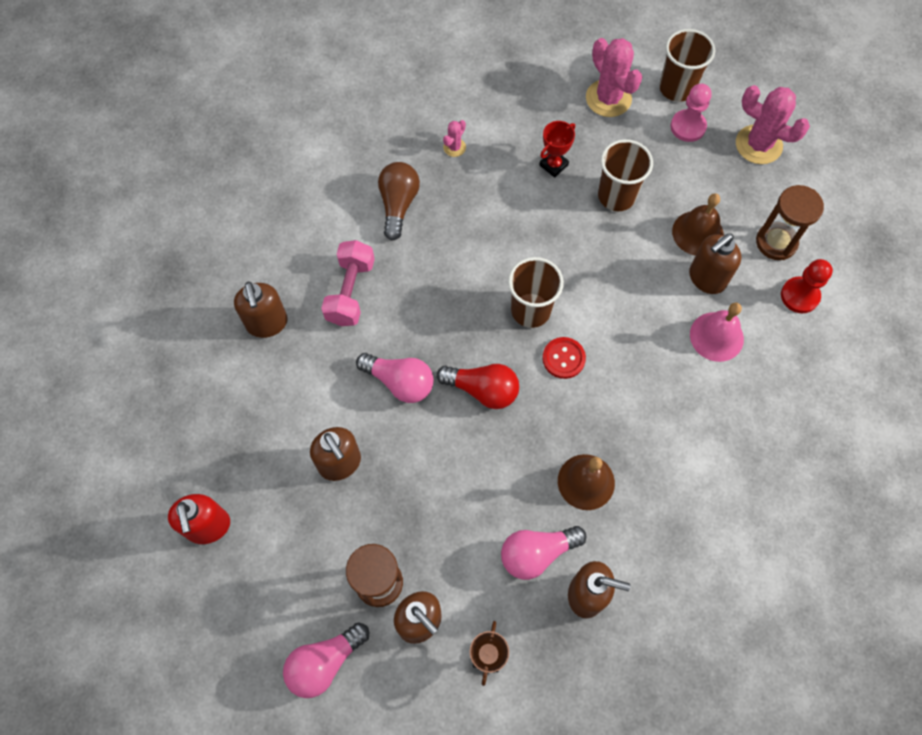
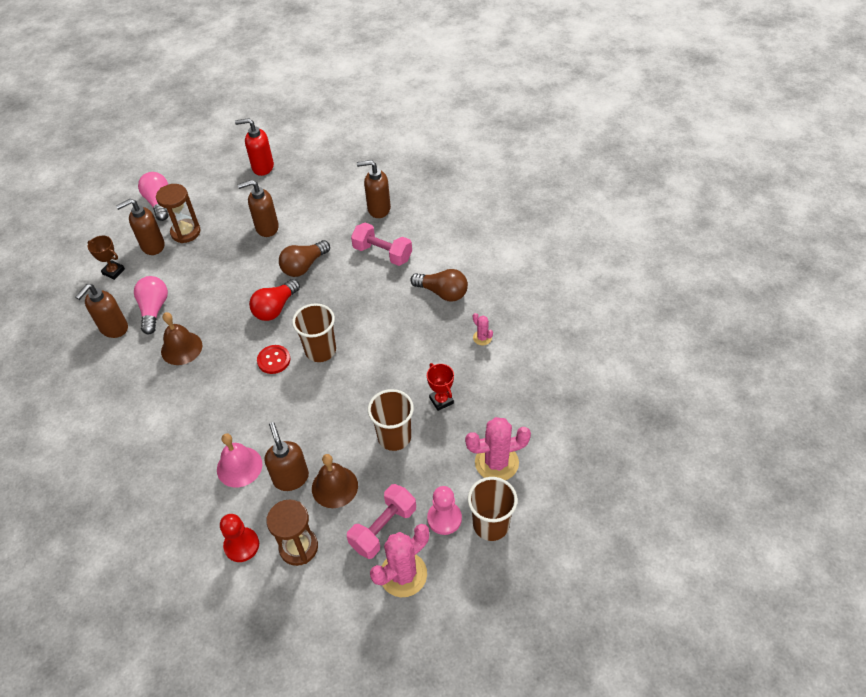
camera: 110 degrees right, 15 degrees down
(400, 382) = (304, 266): pink light bulb -> brown light bulb
(721, 175) = (383, 528): none -> pink dumbbell

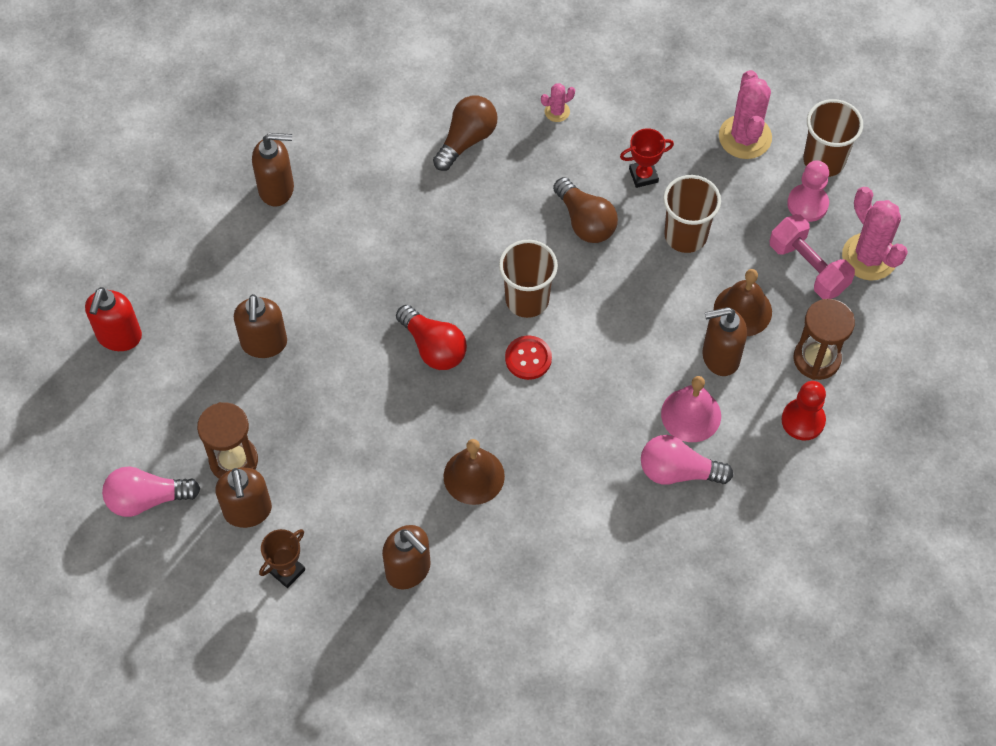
camera: 80 degrees left, 10 degrees up
(154, 310) = (387, 512): pink light bulb -> pink light bulb (678, 471)
(304, 266) = (362, 301): brown light bulb -> brown light bulb (585, 221)
(378, 209) = (277, 189): brown soap dispenser -> brown soap dispenser turned 105 degrees counterclockwise
(382, 253) = (370, 198): pink dumbbell -> none

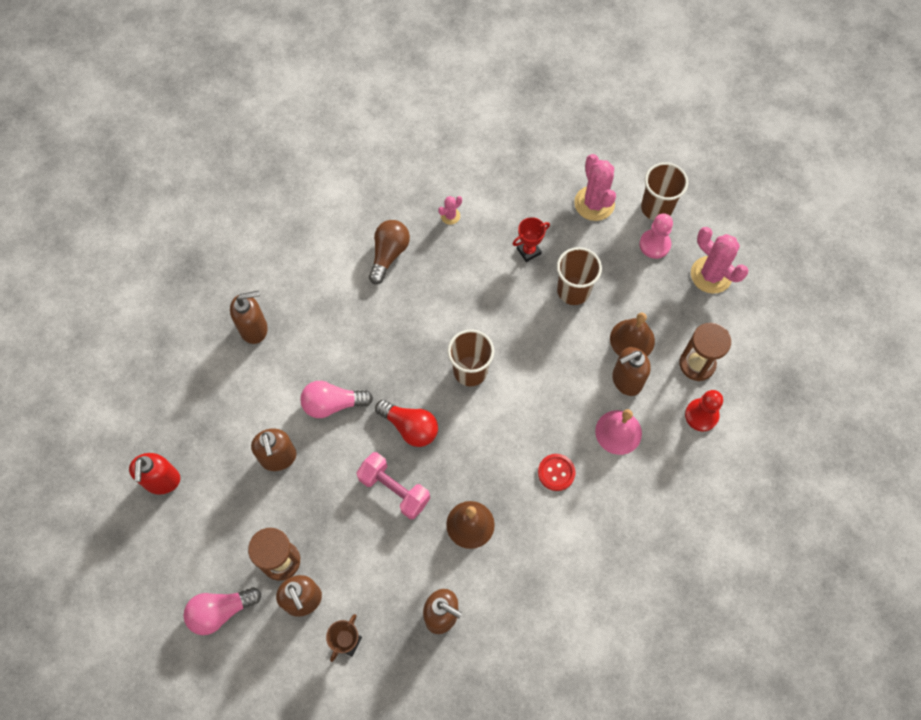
camera: 15 degrees left, 5 degrees up
(528, 358) = (484, 418): red button -> red button (556, 472)
(585, 221) = (496, 297): brown light bulb -> none
(678, 471) = (622, 480): pink light bulb -> pink light bulb (333, 404)
(808, 267) = (670, 294): pink dumbbell -> pink dumbbell (394, 490)

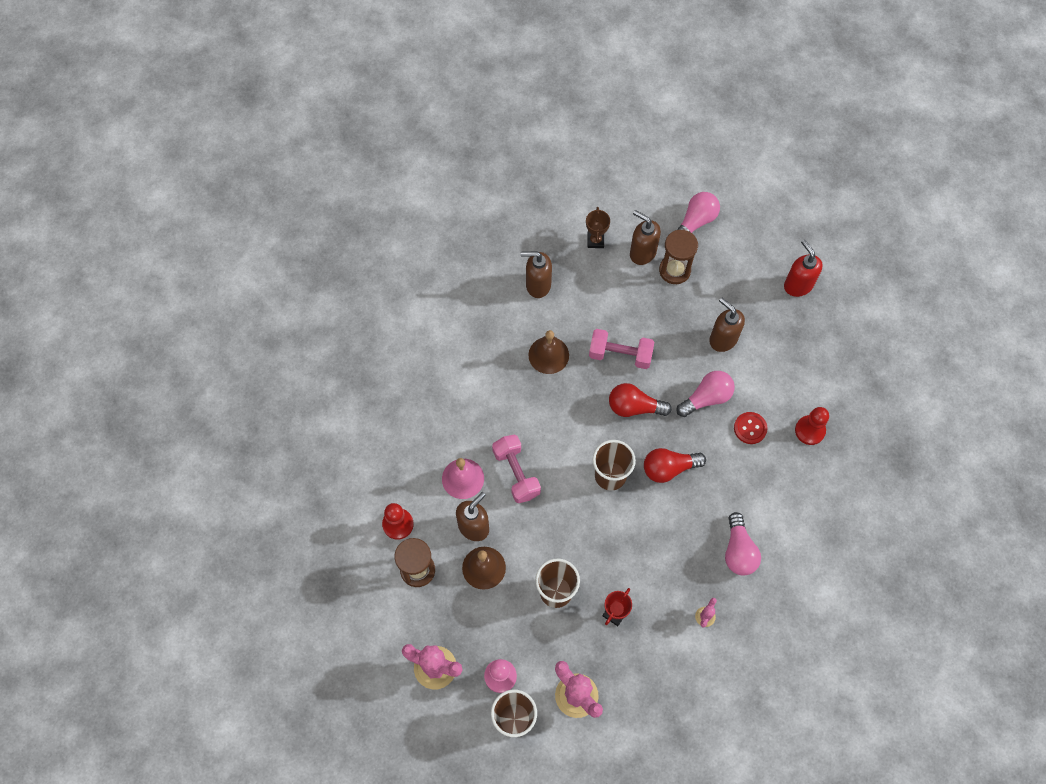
camera: 155 degrees right, 0 degrees up
(254, 329) = (810, 430): brown soap dispenser -> red pawn
(389, 254) = (738, 551): brown light bulb -> pink light bulb
(409, 353) = (669, 468): none -> red light bulb
(556, 472) = (500, 423): red button -> red button (750, 428)
(562, 413) = (516, 473): none -> pink dumbbell

